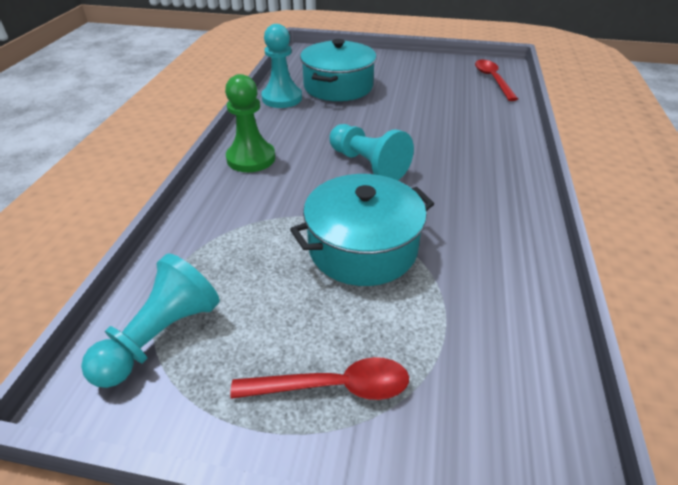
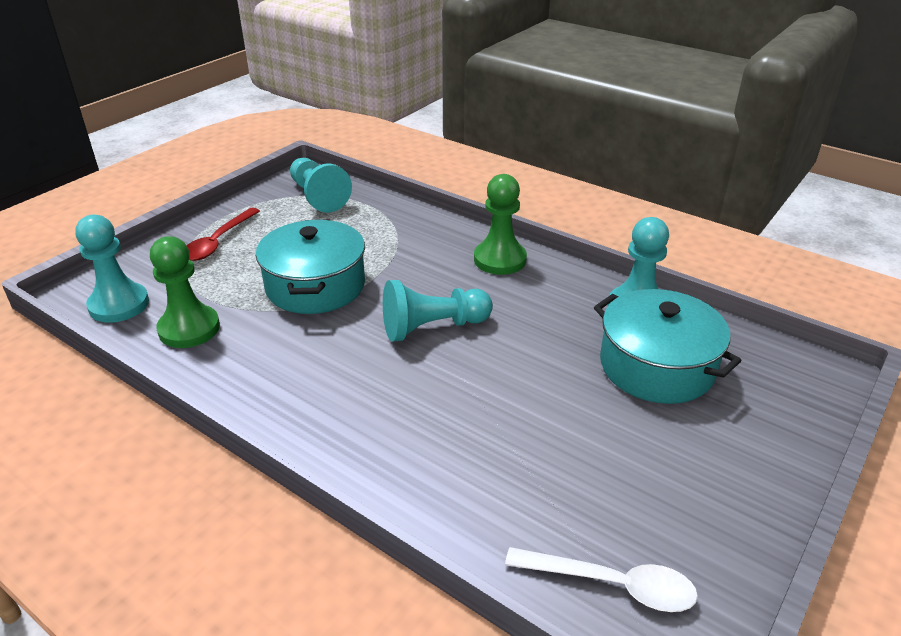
camera: 115 degrees right, 5 degrees down
(492, 80) = (612, 584): red spoon -> white spoon
(499, 305) = (189, 329): none -> green pawn
(530, 405) = (119, 305): none -> turquoise pawn

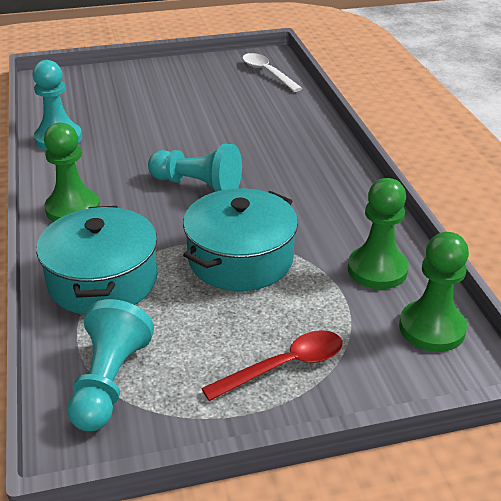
camera: 140 degrees left, 0 degrees up
(119, 305) = (432, 328): turquoise pawn -> green pawn
(656, 366) = (112, 112): turquoise pot -> turquoise pot (103, 280)

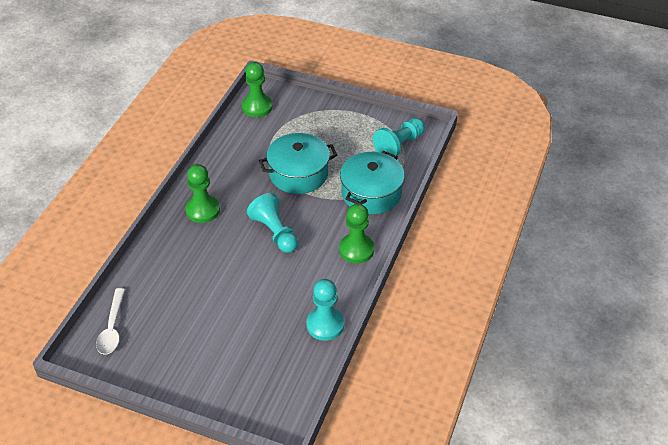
camera: 145 degrees left, 10 degrees up
(284, 366) = (328, 120): red spoon -> none
(377, 270) = (245, 139): green pawn -> green pawn (203, 210)

